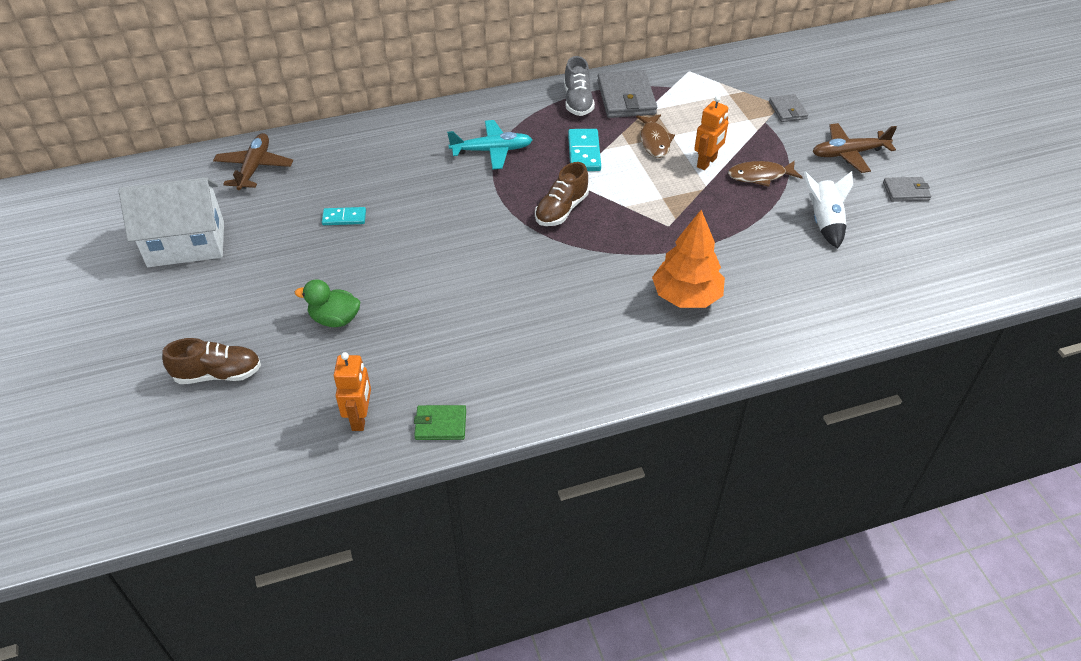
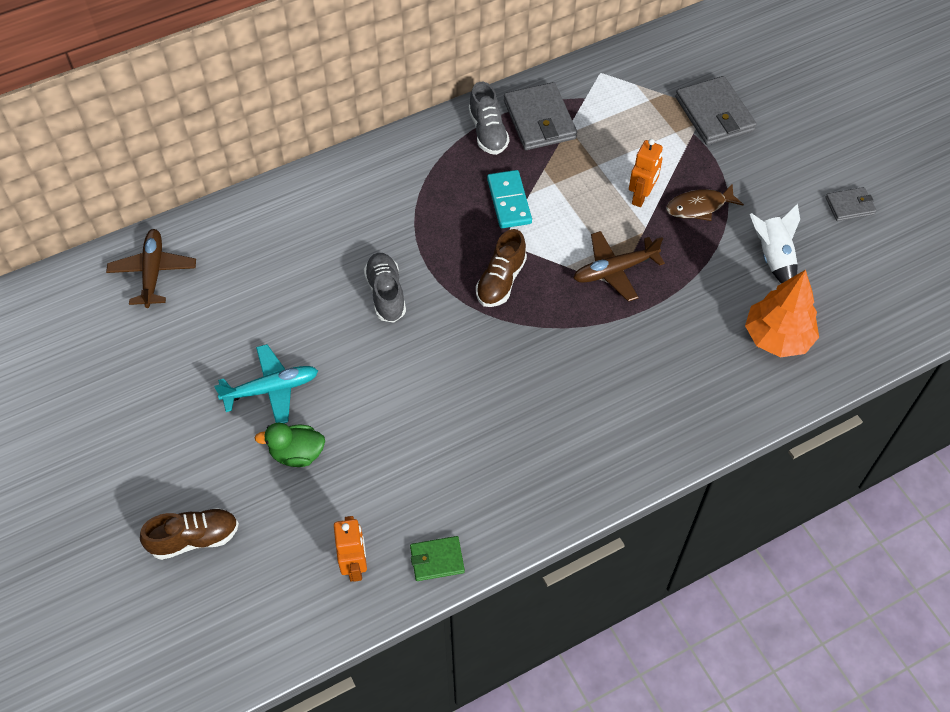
camera: 10 degrees left, 10 degrees up
(186, 244) = (109, 384): white house -> none
(344, 218) = (271, 325): turquoise domino -> none
(453, 207) = (386, 294): none -> grey shoe
(492, 150) = (409, 212): turquoise plane -> turquoise plane (271, 389)
(654, 141) = (581, 175): brown fish -> none
(686, 296) = (649, 370): orange tree -> orange tree (777, 337)
(787, 110) = (714, 114): grey wallet -> grey wallet, size x1.82
(848, 154) = (786, 164): brown plane -> brown plane (614, 270)

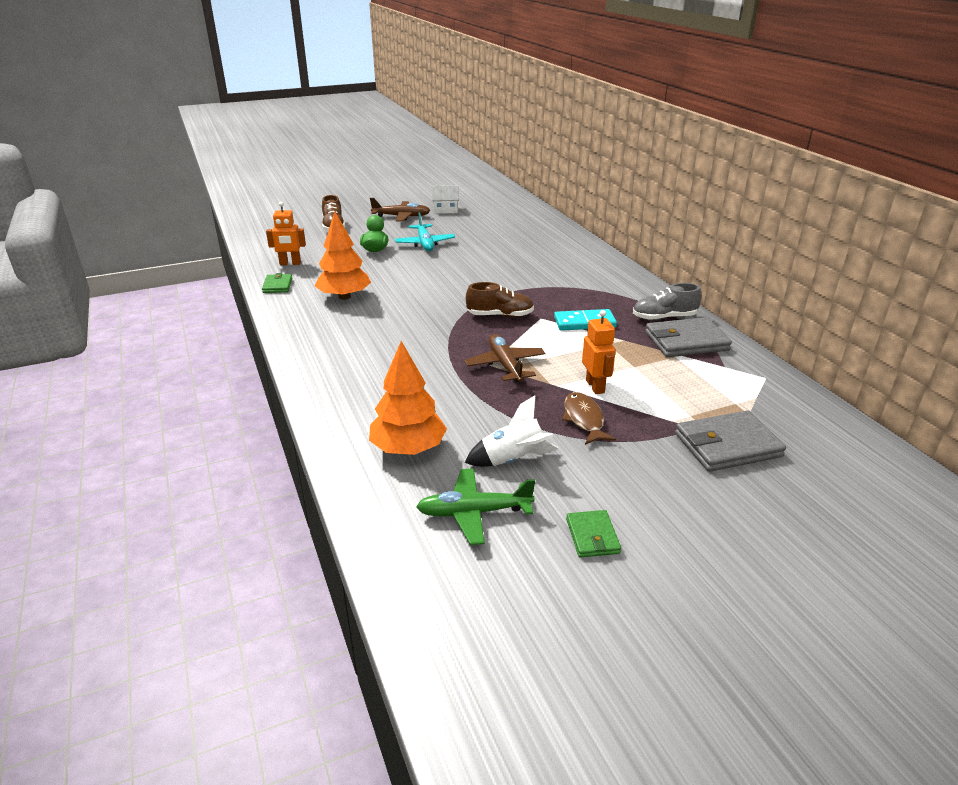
camera: 95 degrees right, 25 degrees down
(119, 378) = (445, 210): none -> white house
(153, 272) = (520, 215): brown plane -> brown plane (401, 216)
(386, 294) = (493, 276): grey shoe -> none
(466, 461) = (344, 297): none -> orange tree
(501, 281) = (500, 315): brown shoe -> brown shoe turned 150 degrees clockwise
(641, 196) = (595, 386): orange robot -> orange robot turned 135 degrees counterclockwise
(847, 280) = (474, 512): none -> green plane
(849, 206) = (592, 536): grey wallet -> green wallet

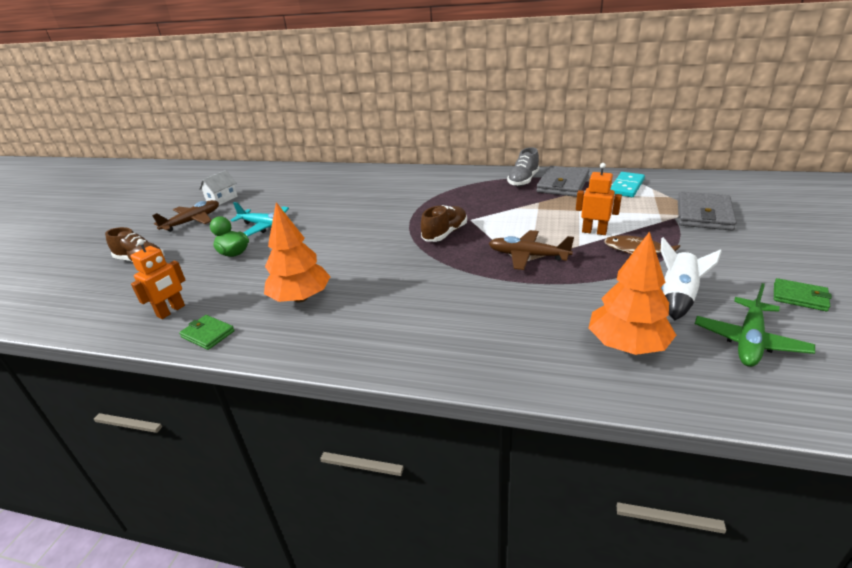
camera: 50 degrees left, 0 degrees up
(584, 322) = (498, 206): turquoise domino -> turquoise domino (626, 187)

